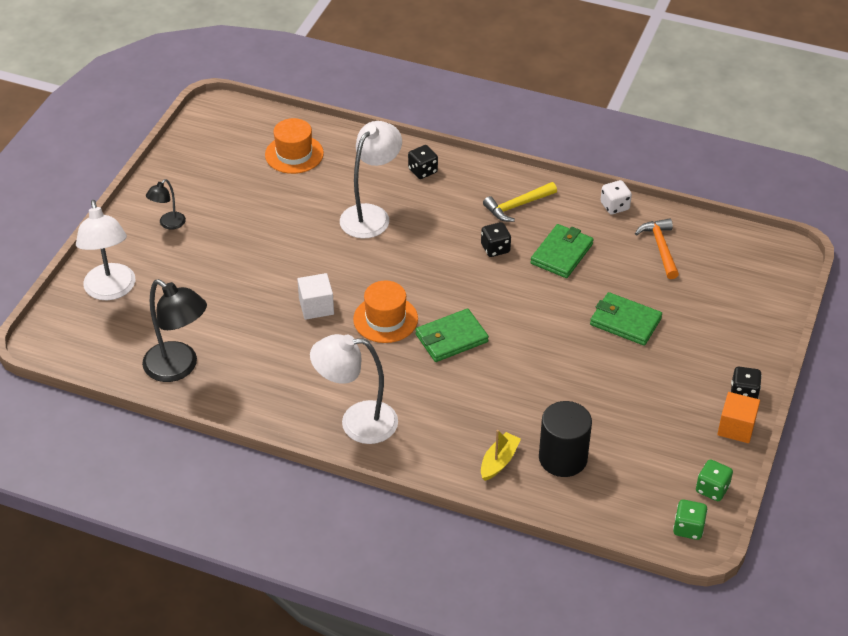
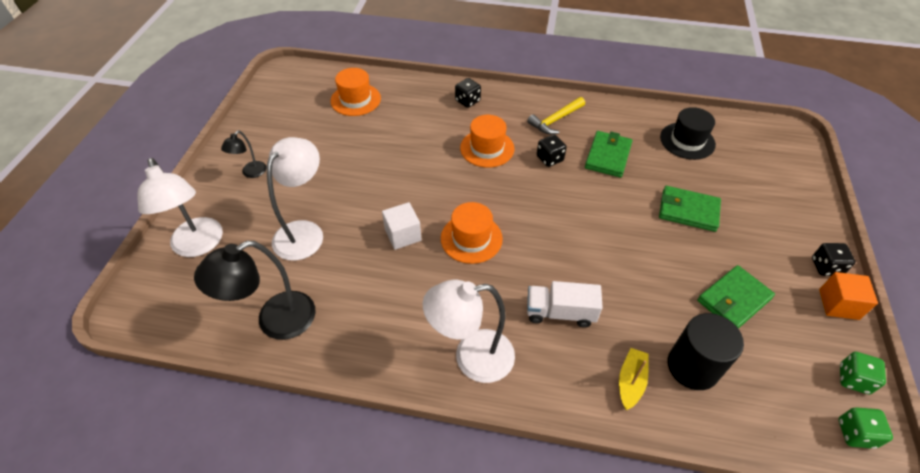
camera: 10 degrees left, 5 degrees up
(179, 368) = (275, 321): black lamp -> black lamp turned 120 degrees clockwise
(371, 215) = (433, 143): white lamp -> white lamp (304, 232)
(429, 228) = (487, 148): none -> orange hat
(451, 338) = (538, 249): green wallet -> green wallet (733, 300)
(453, 397) = (560, 312): none -> white truck
(614, 206) = (635, 111): white dice -> none
(660, 248) = (687, 141): orange hammer -> black hat

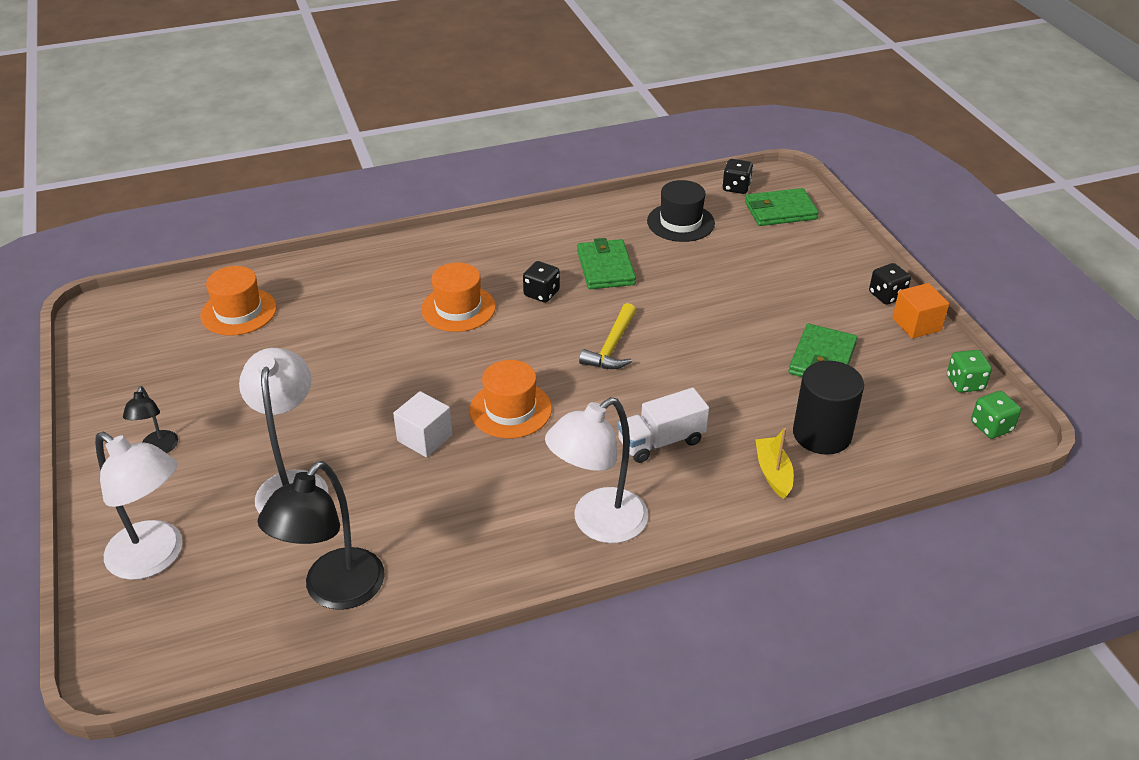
camera: 30 degrees left, 10 degrees down
(467, 101) = (394, 264): black dice -> black dice (736, 187)
(555, 120) = (519, 250): yellow hammer -> yellow hammer (612, 347)
(688, 211) = (726, 292): green wallet -> green wallet (780, 211)

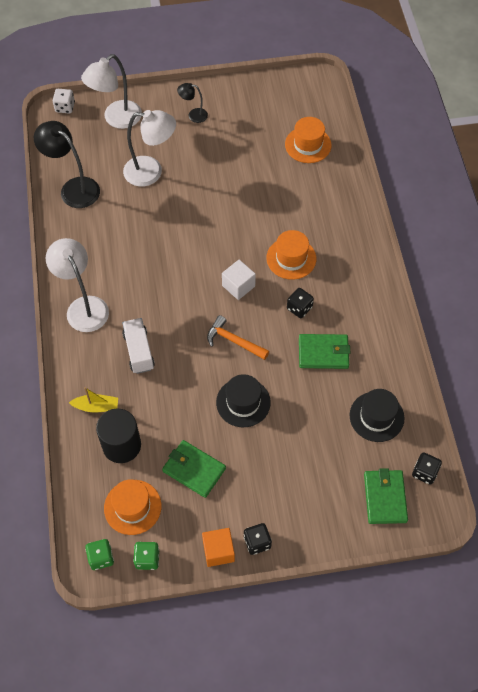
camera: 100 degrees right, 20 degrees up
(109, 653) = (65, 107): none -> white dice
(424, 438) = (172, 232): white cube -> white cube (238, 286)
(510, 409) = (186, 276): orange hat -> orange hat (132, 507)
(612, 347) = (234, 341): yellow hammer -> orange hammer
(705, 327) = (243, 402): none -> black hat

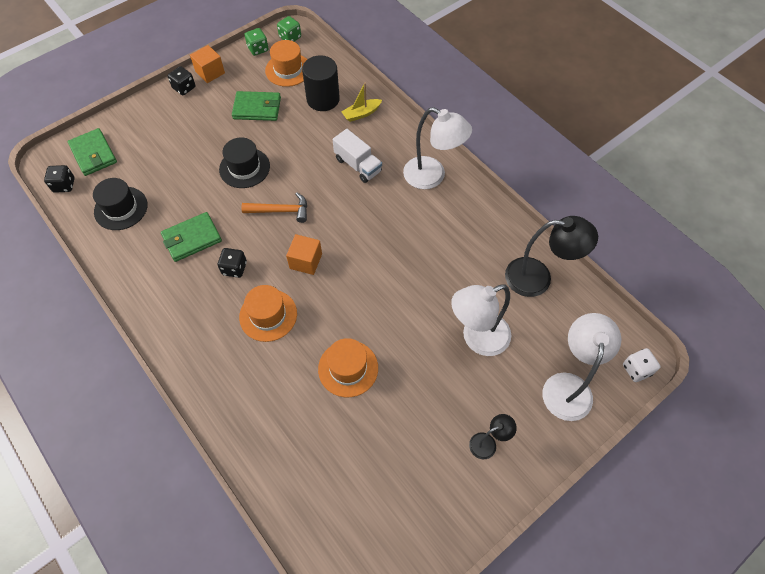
camera: 150 degrees right, 0 degrees up
(238, 286) = (306, 261): white cube -> orange cube
(308, 145) = (323, 477): orange hat -> orange hat (348, 368)

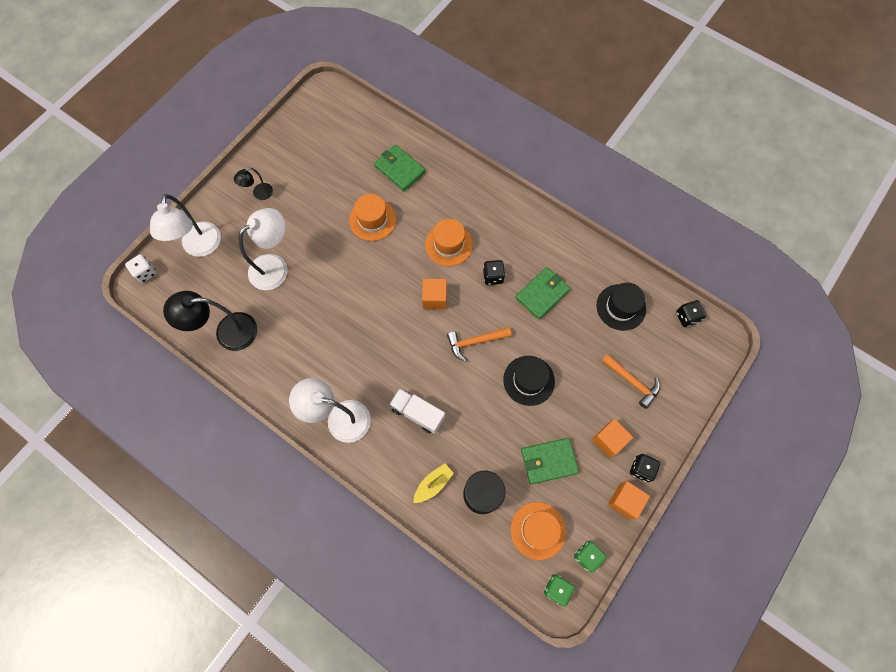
camera: 165 degrees right, 10 degrees up
(93, 154) = (682, 358): green wallet -> green wallet (399, 169)
(151, 146) = (632, 382): none -> orange hammer
(198, 111) = (608, 440): none -> orange cube

